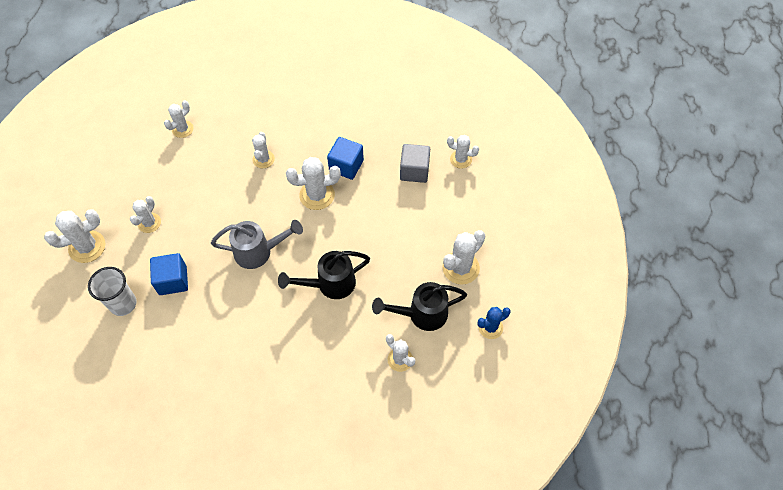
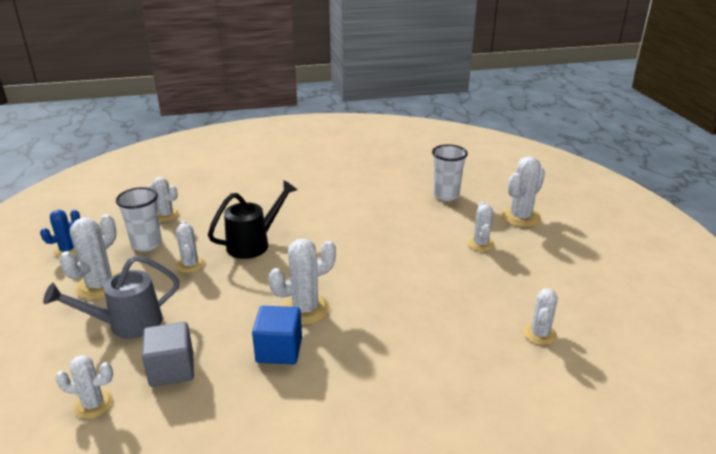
camera: 160 degrees right, 30 degrees down
(173, 280) = (415, 215): blue cube -> none
(259, 252) = (345, 249): grey watering can -> grey watering can (127, 324)
(263, 159) = (400, 328): white cactus -> white cactus (190, 265)
(421, 314) = (146, 244): black watering can -> white cup

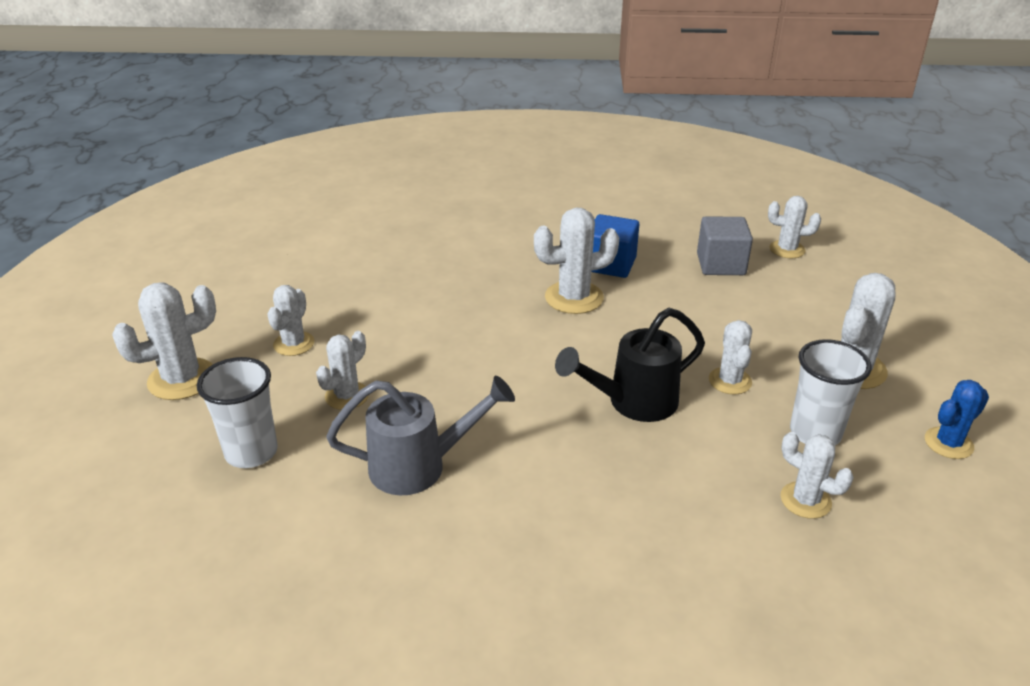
camera: 165 degrees left, 5 degrees up
(127, 324) = (788, 313): grey watering can -> grey watering can (419, 466)
(539, 334) = (339, 239): white cactus -> white cactus (347, 396)

